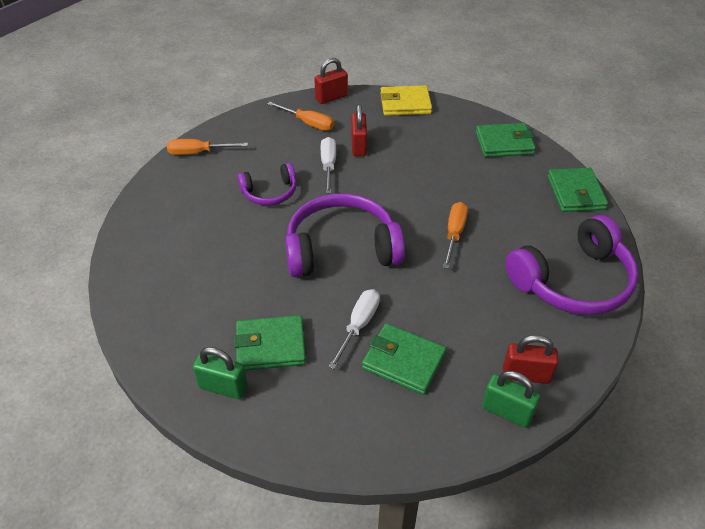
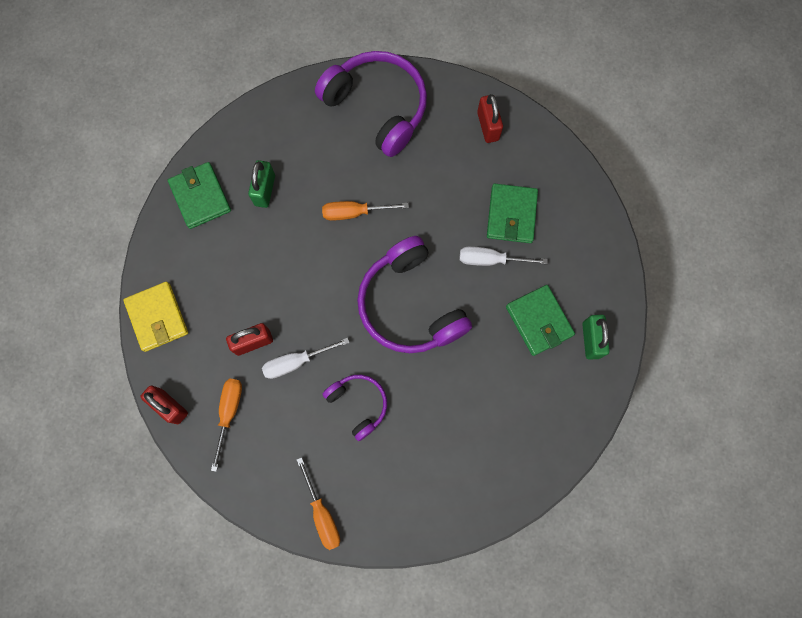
camera: 110 degrees left, 30 degrees up
(506, 412) = (525, 133): green padlock -> green padlock (265, 190)
(575, 193) = (259, 119): green wallet -> none

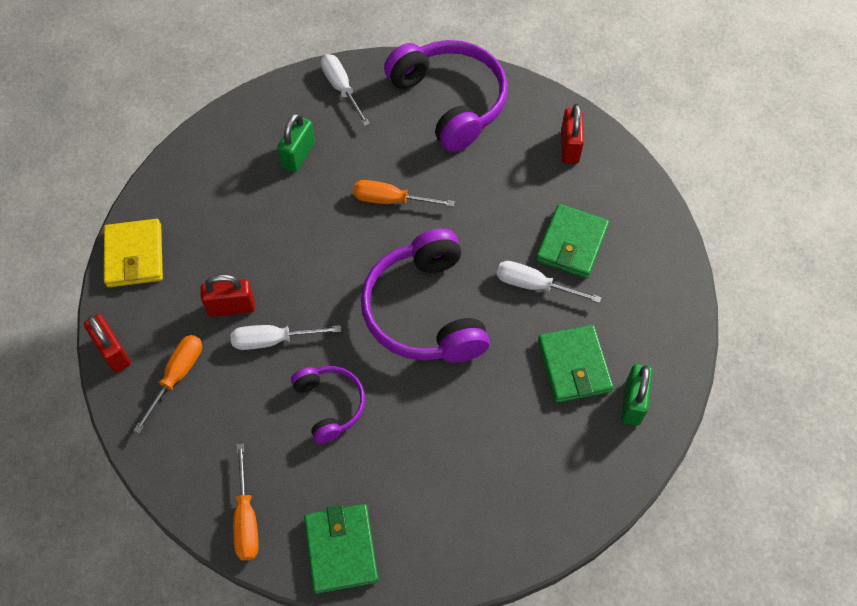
camera: 15 degrees right, 15 degrees down
(200, 197) = (226, 146): green wallet -> green wallet (341, 549)
(281, 117) = (341, 88): none -> white screwdriver

